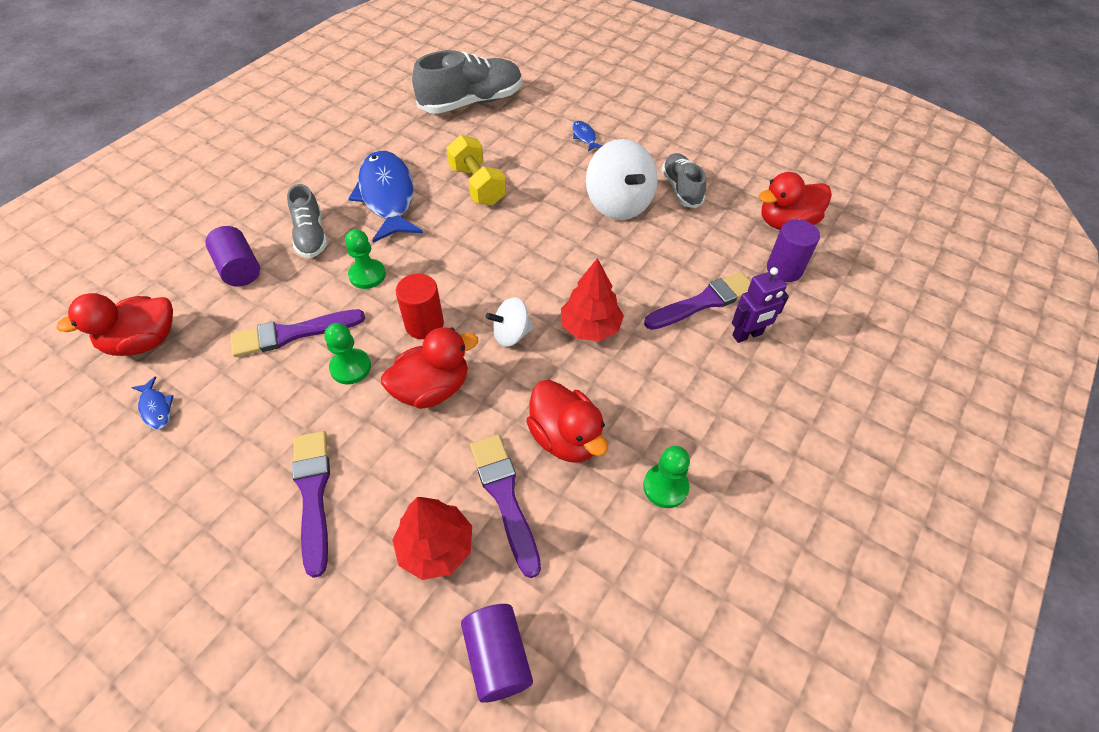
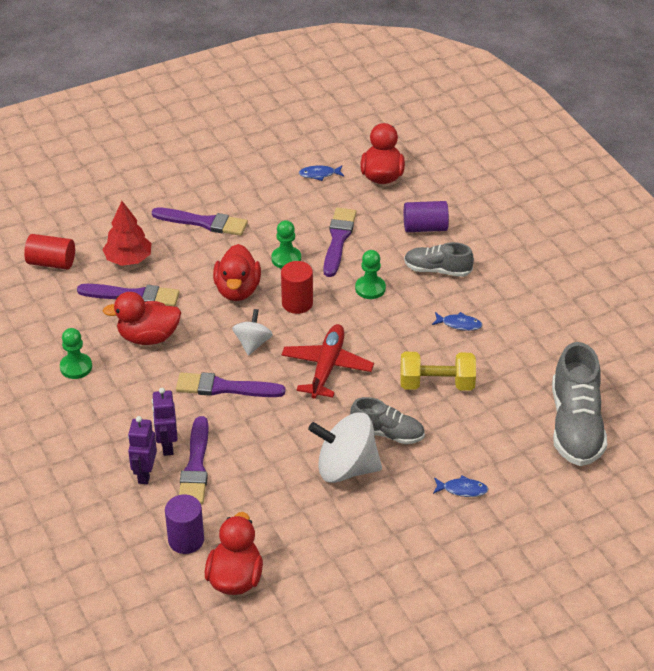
camera: 120 degrees right, 10 degrees down
(387, 196) = (459, 324): blue fish -> blue fish, size x0.40
(497, 657) = (51, 262): purple cylinder -> red cylinder
(506, 263) = (327, 367): none -> red plane
(590, 327) = (225, 388): red tree -> purple brush
(681, 189) = (334, 525): grey shoe -> grey shoe (387, 433)
(700, 336) = (167, 446): none -> purple robot

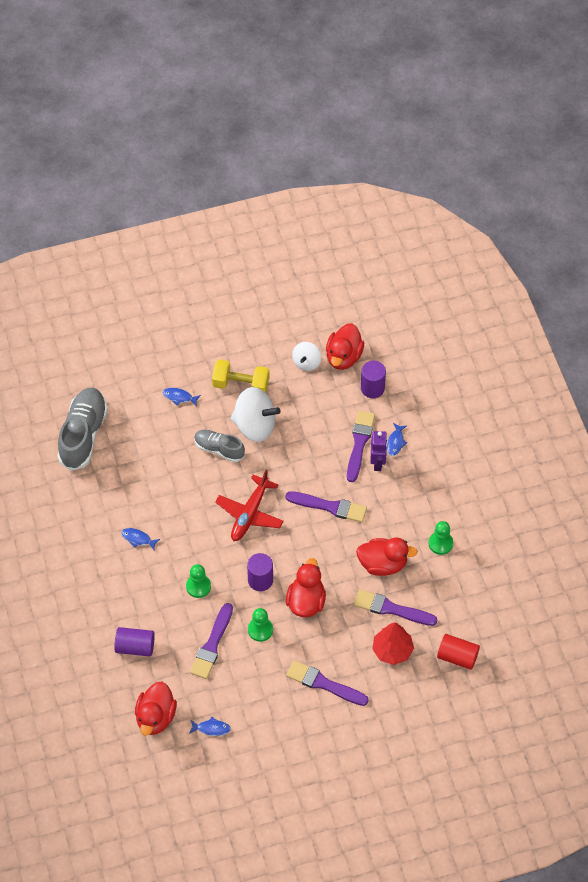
camera: 170 degrees left, 15 degrees up
(145, 474) = (395, 442): purple robot -> blue fish
(252, 343) = (302, 545): white spinning top -> white spinning top (306, 362)
(297, 303) = (260, 580): red cylinder -> purple cylinder
(436, 384) = (172, 486): yellow dumbbell -> yellow dumbbell (241, 384)
(437, 270) = (138, 597): grey shoe -> none

